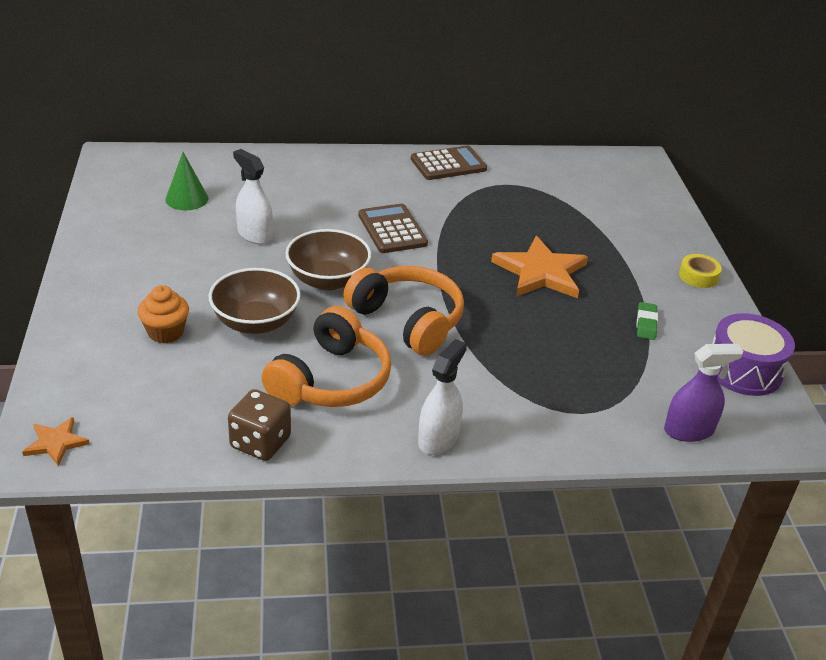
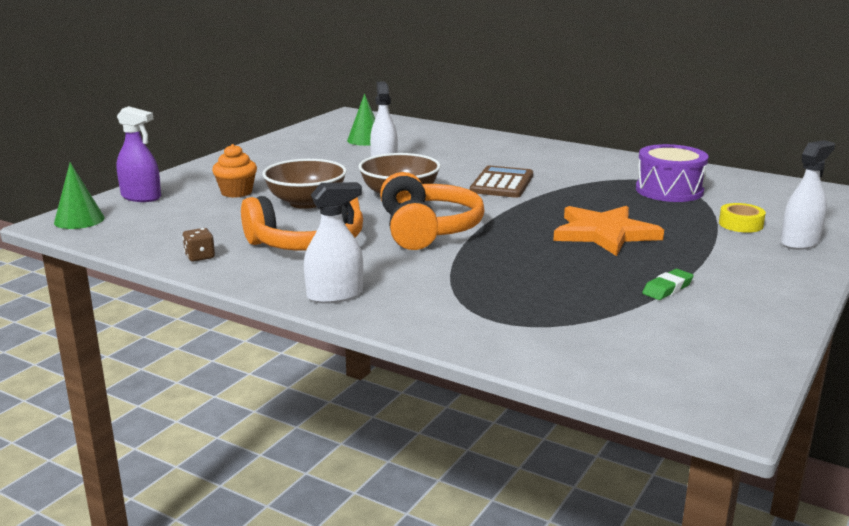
camera: 40 degrees right, 15 degrees down
(56, 443) = (79, 220): orange star -> green cone
(260, 442) = (200, 257): brown dice -> brown dice, size x0.58
(448, 164) = (618, 161): brown calculator -> none
(669, 233) = (800, 242): none -> white spray bottle
(689, 430) = (595, 366): purple spray bottle -> purple spray bottle (141, 197)
(698, 276) = (789, 275): yellow tape -> yellow tape (740, 224)
(743, 370) = (738, 348): purple drum -> purple drum (669, 190)

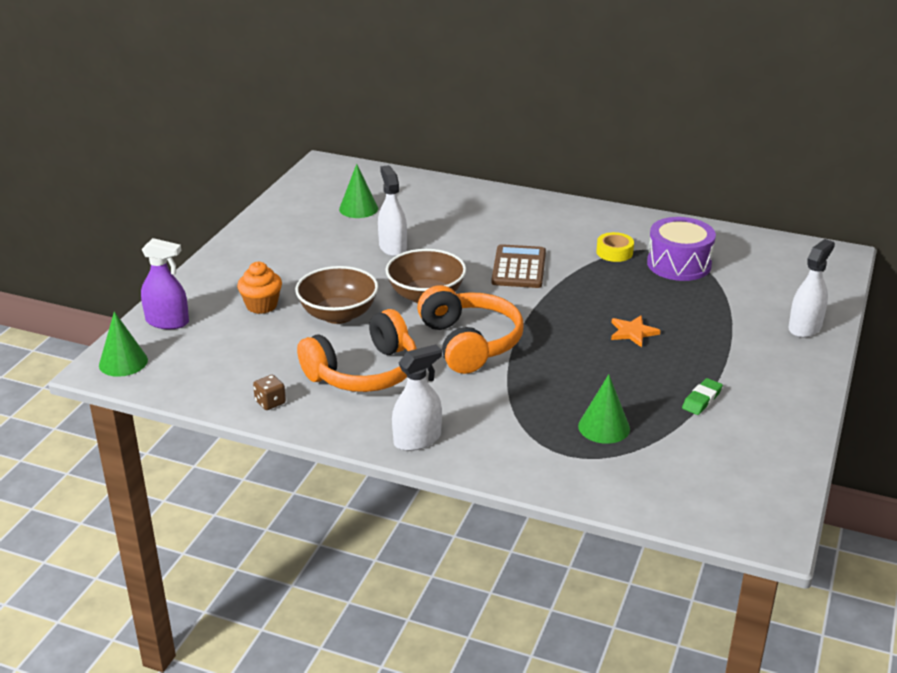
camera: 10 degrees left, 10 degrees up
(547, 301) = (604, 427): none -> green cone
(604, 233) = (633, 332): orange star -> orange star, size x0.51
(740, 224) = (751, 308): yellow tape -> yellow tape (614, 252)

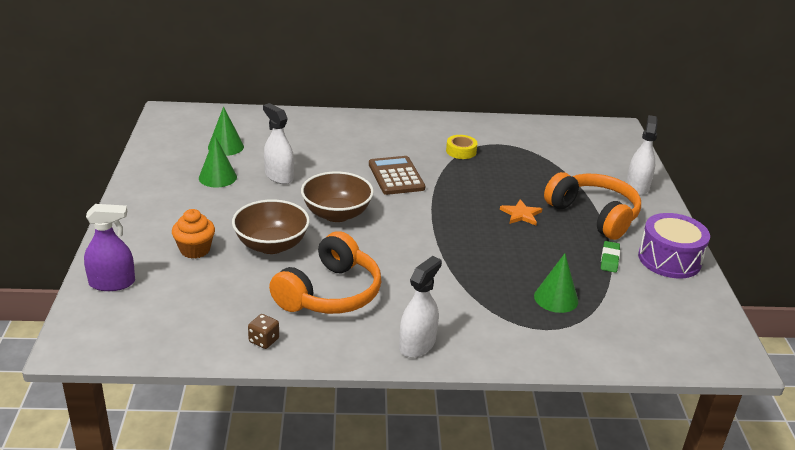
camera: 25 degrees left, 0 degrees up
(123, 362) = (92, 333): green cone -> green cone (217, 177)
(470, 343) = (401, 248): orange headphones -> orange headphones (594, 215)
(679, 264) = (515, 153): purple drum -> purple drum (669, 259)

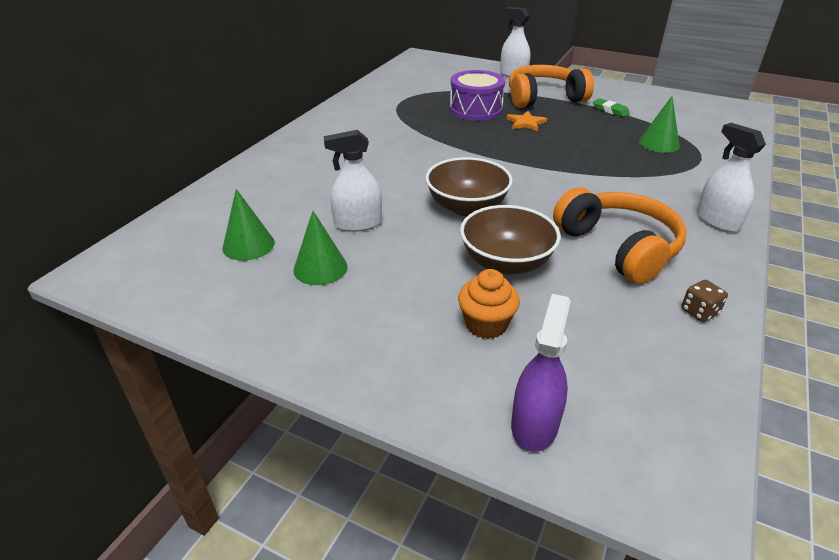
camera: 60 degrees left, 5 degrees up
(396, 176) = (417, 158): brown calculator -> none
(461, 151) = (399, 118): yellow tape -> none
(669, 259) = (619, 92): purple drum -> purple drum (476, 109)

